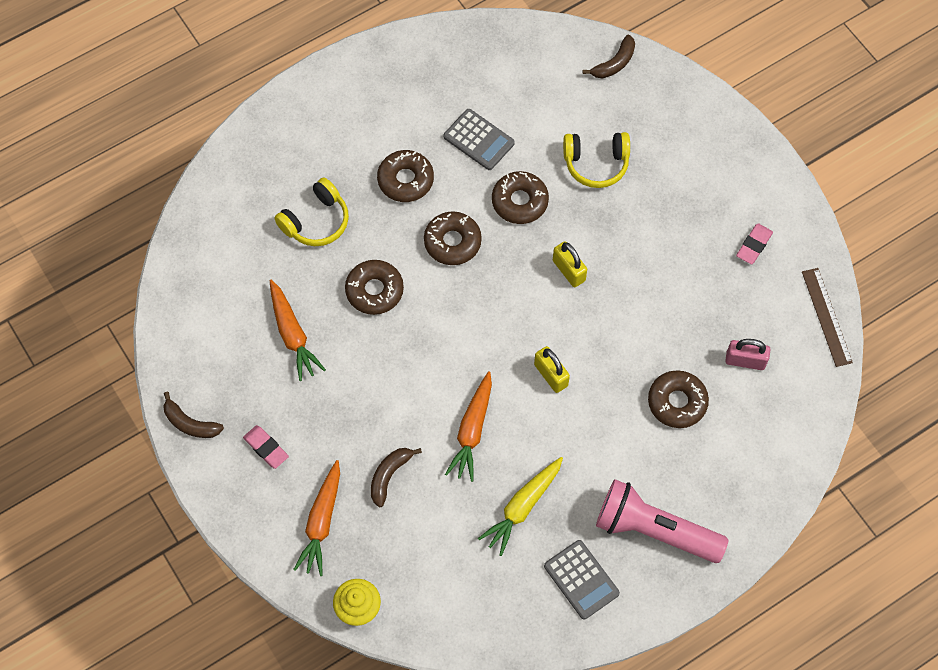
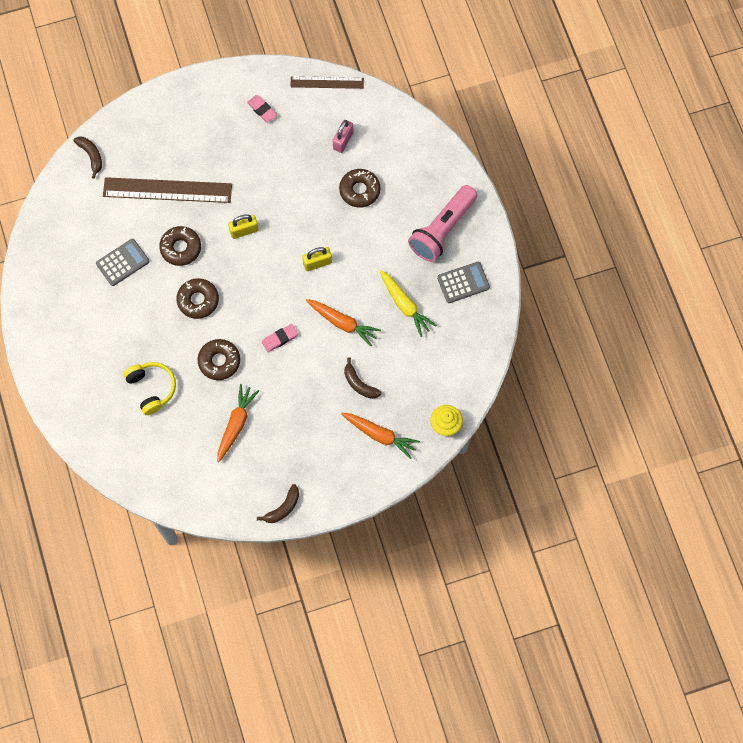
camera: 75 degrees left, 5 degrees up
(266, 448) = (316, 460): pink eraser -> pink eraser (280, 339)
(292, 334) = (236, 424): orange carrot -> orange carrot turned 60 degrees counterclockwise
(405, 180) = (138, 320): brown donut -> none
(596, 163) = (167, 190): yellow headphones -> brown ruler

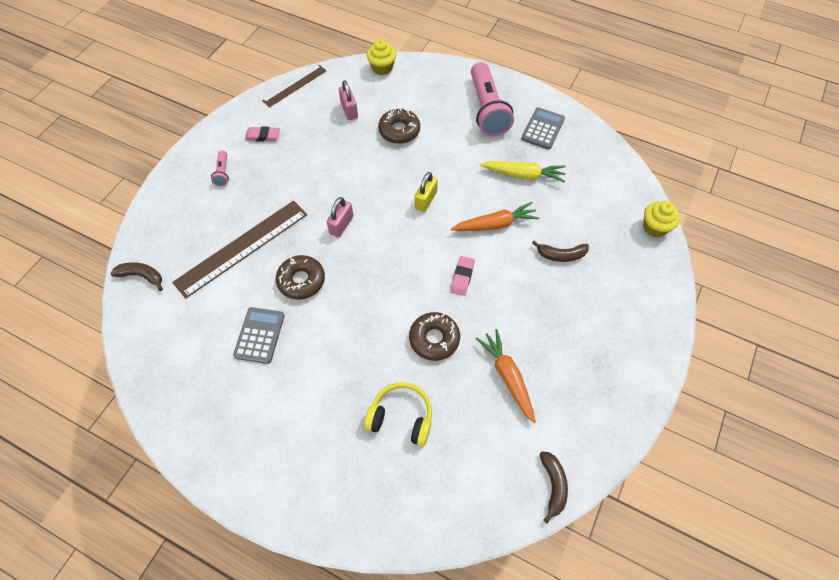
camera: 45 degrees left, 10 degrees down
(198, 300) = (361, 307): brown donut -> none
(207, 118) = (223, 173): none -> pink flashlight
(244, 231) = (341, 225): yellow padlock -> pink padlock
(283, 508) = (627, 407): brown banana -> brown banana (553, 485)
(380, 435) = (622, 277): orange carrot -> none
(407, 122) = (382, 68): none -> yellow cupcake

